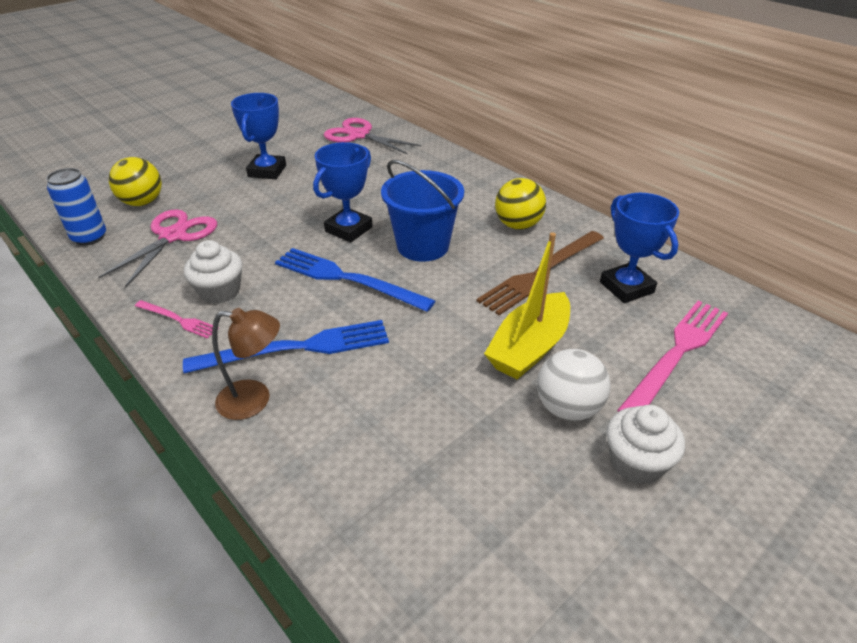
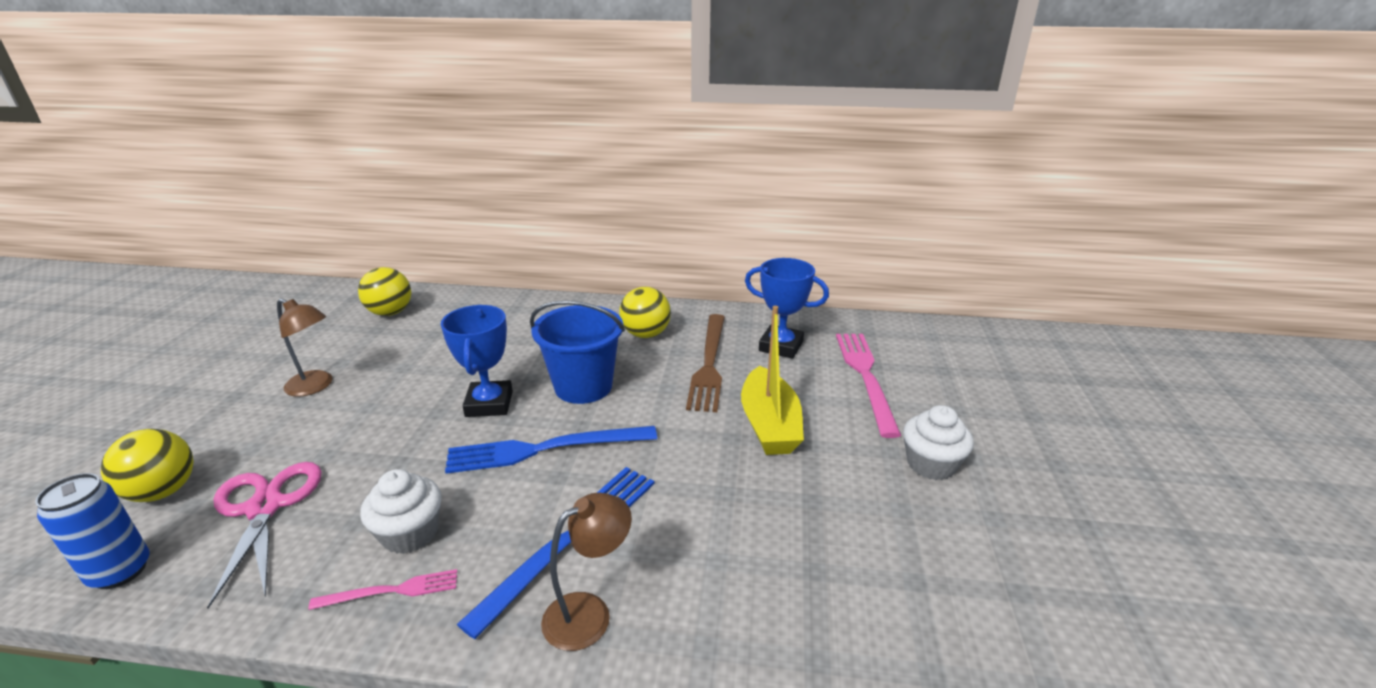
camera: 40 degrees left, 10 degrees down
(267, 171) = (315, 386): blue trophy -> brown lamp
(359, 135) = (390, 313): pink scissors -> yellow ball
(568, 408) = (848, 453): white ball -> none

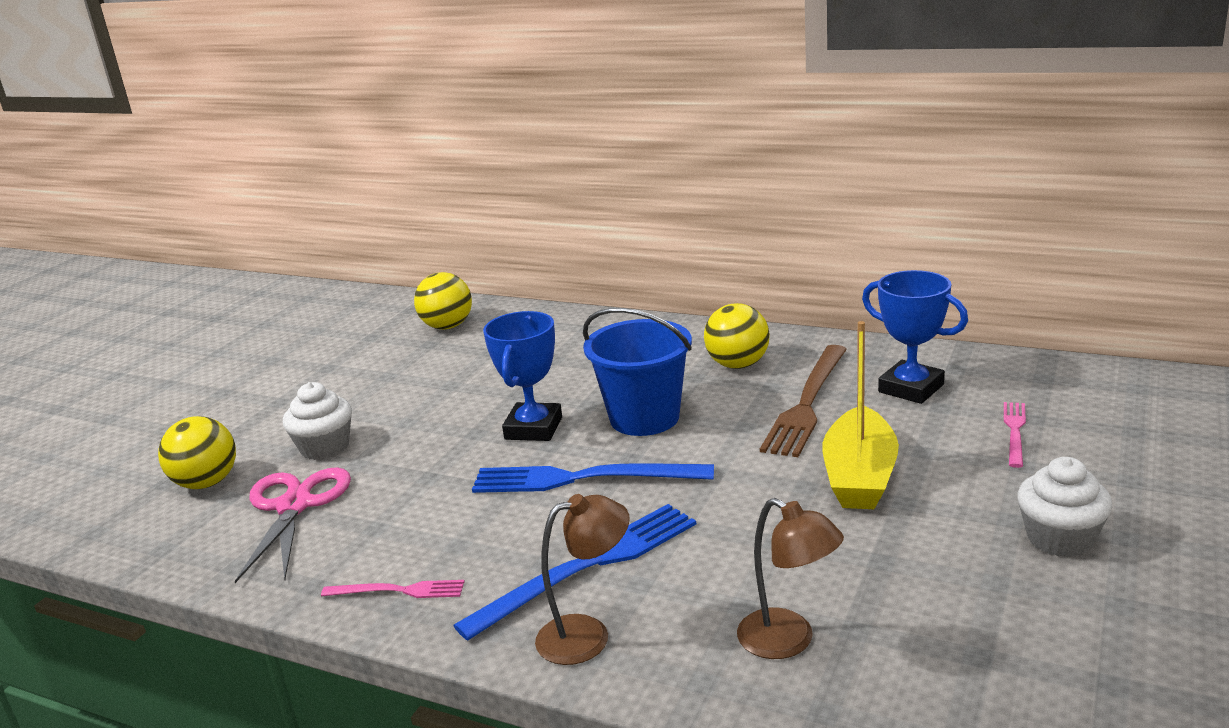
camera: 20 degrees right, 5 degrees down
(120, 571) = (166, 545): blue can -> none
(315, 386) = (358, 398): brown lamp -> brown lamp (789, 641)
(410, 533) = (425, 543): white cupcake -> white cupcake (325, 447)
(865, 376) = (1014, 431): pink fork -> pink fork, size x0.52

